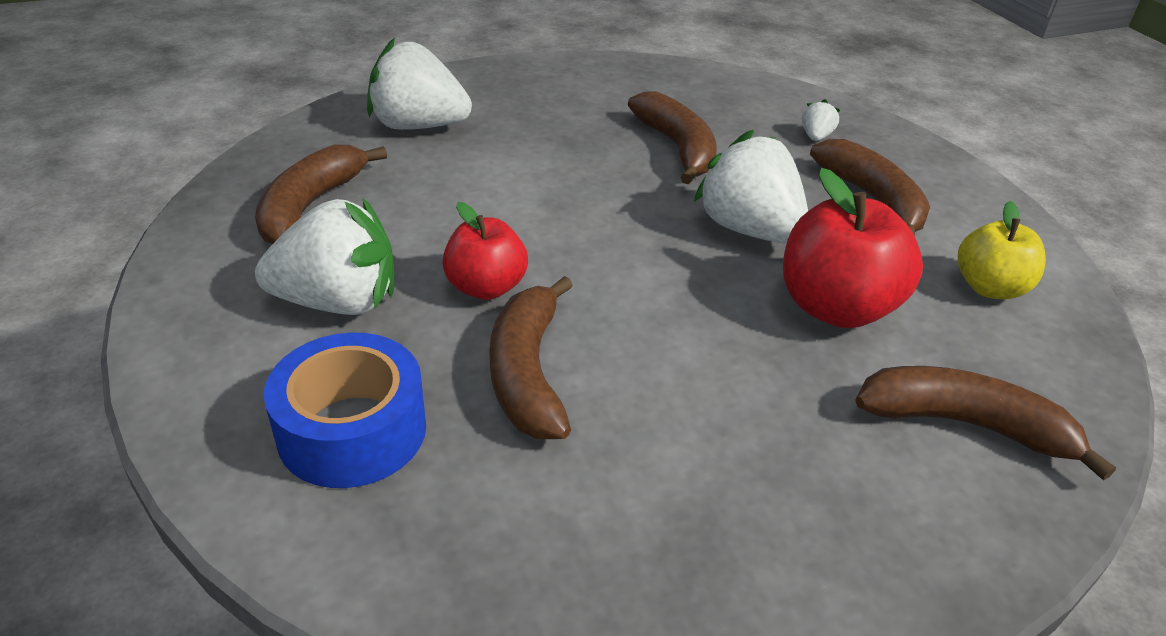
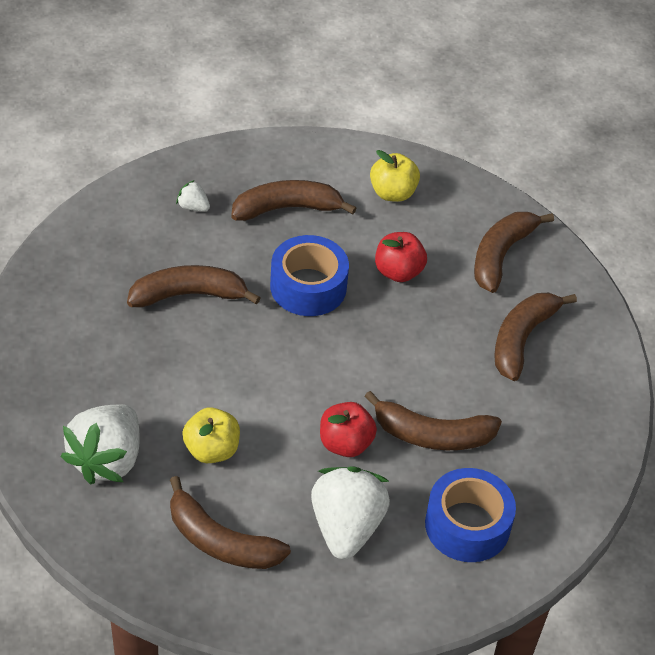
camera: 80 degrees left, 10 degrees up
(447, 186) = (211, 450): none -> yellow apple
(749, 229) = (308, 286): white strawberry -> blue tape
(787, 470) = (522, 339): none -> brown banana
(836, 307) = (398, 272): red apple -> red apple, size x0.64

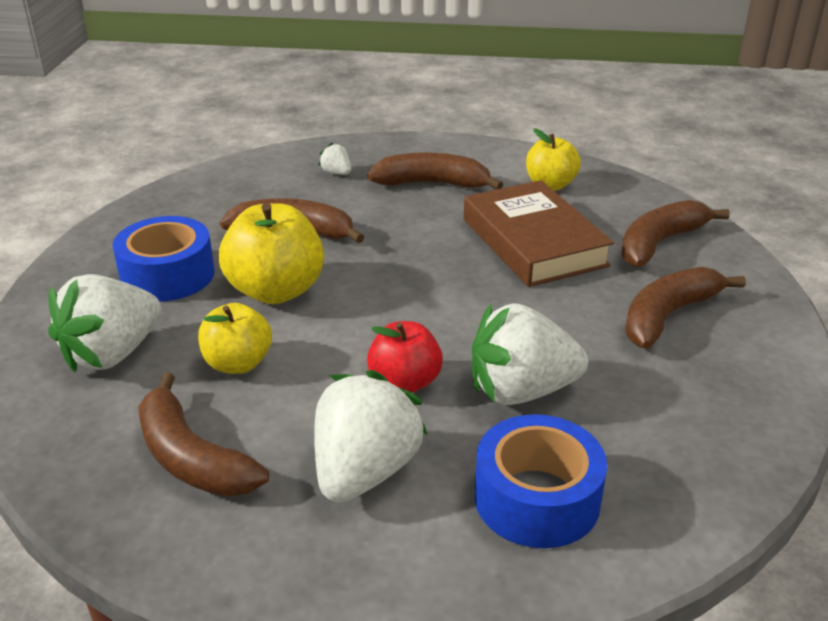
camera: 20 degrees right, 15 degrees down
(205, 367) = (276, 291): none -> yellow apple
(308, 286) = (426, 242): blue tape -> blue tape (167, 275)
(398, 272) = (534, 242): red apple -> brown book
(432, 435) = (521, 391): brown banana -> white strawberry

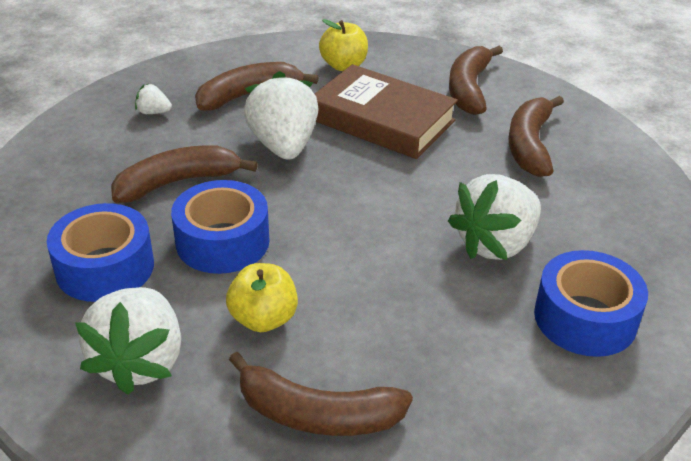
camera: 35 degrees left, 5 degrees up
(276, 291) = (222, 241): yellow apple -> blue tape
(365, 471) = (457, 357): white strawberry -> white strawberry (283, 145)
(405, 382) = (410, 274): red apple -> none

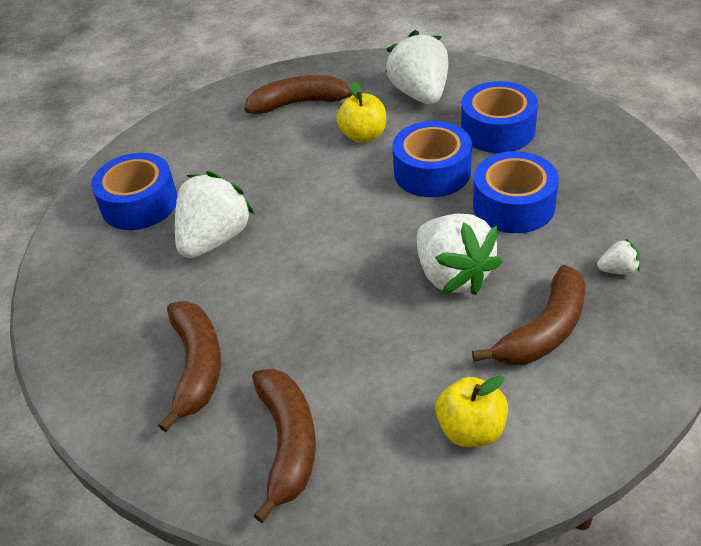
camera: 165 degrees right, 5 degrees up
(178, 182) = (513, 205): brown banana -> blue tape
(382, 120) = (372, 347): brown book -> none

